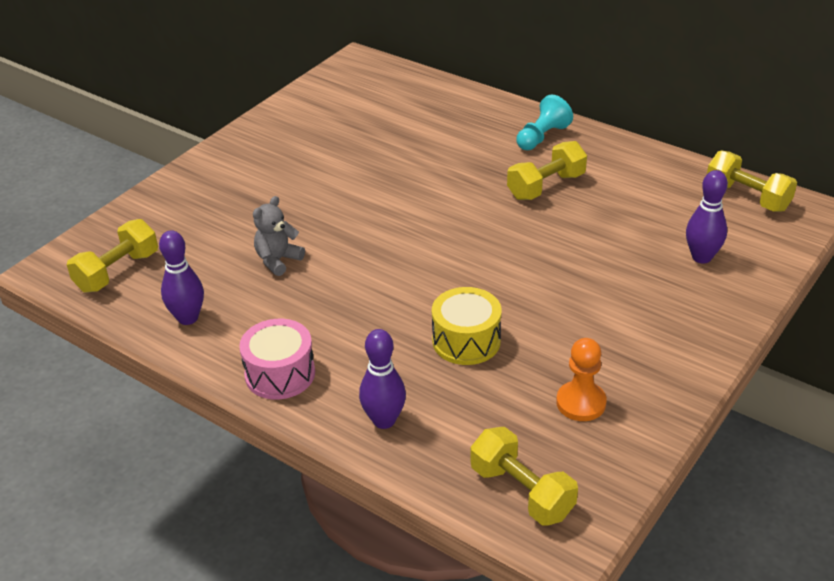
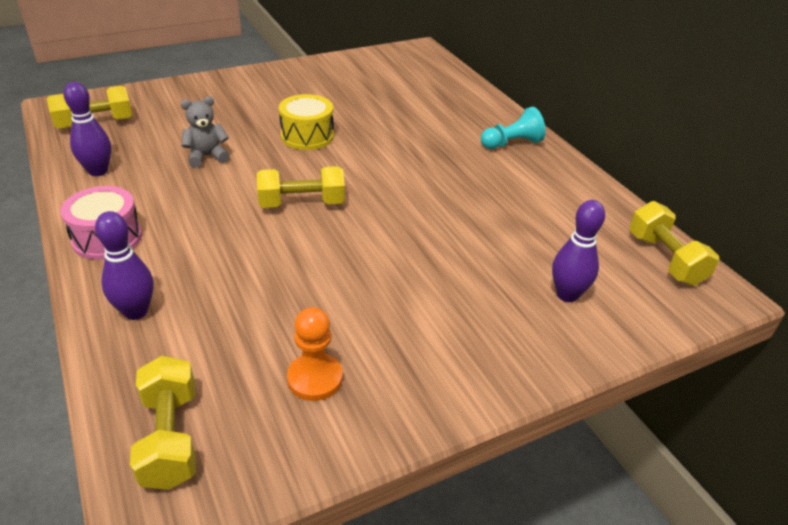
camera: 25 degrees right, 0 degrees up
(466, 341) = (276, 276): yellow drum -> yellow drum (307, 136)
(546, 186) = (476, 181): yellow dumbbell -> yellow dumbbell (302, 203)

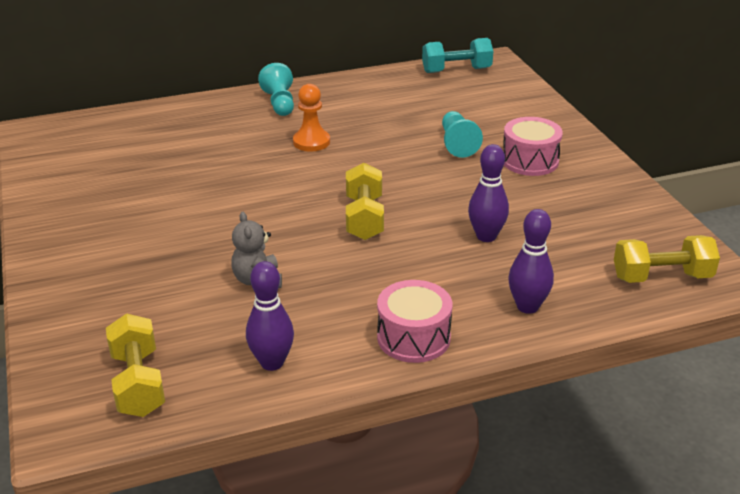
camera: 80 degrees left, 5 degrees down
(307, 136) = (230, 213): yellow drum -> none
(315, 378) = (594, 215): orange pawn -> orange pawn (311, 142)
(441, 322) = (530, 161): none -> pink drum
(466, 261) = (457, 144): none -> turquoise pawn
(567, 295) = (496, 110): purple bowling pin -> purple bowling pin (486, 236)
(665, 259) = (456, 70): yellow dumbbell -> turquoise dumbbell

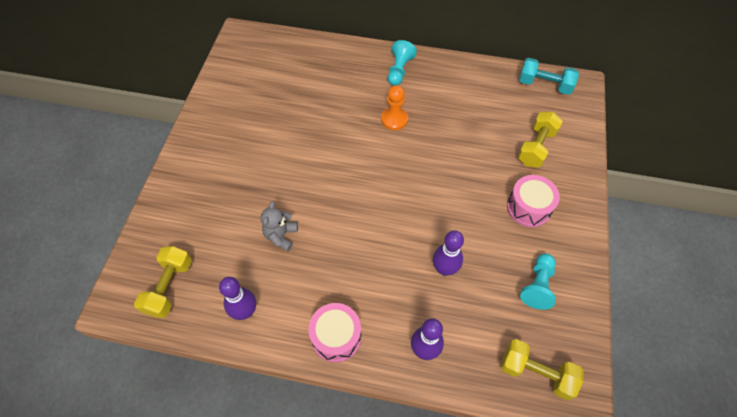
camera: 30 degrees right, 25 degrees up
(364, 218) = (379, 211): yellow dumbbell -> yellow dumbbell (536, 147)
(457, 144) = (490, 166): turquoise pawn -> turquoise pawn (537, 286)

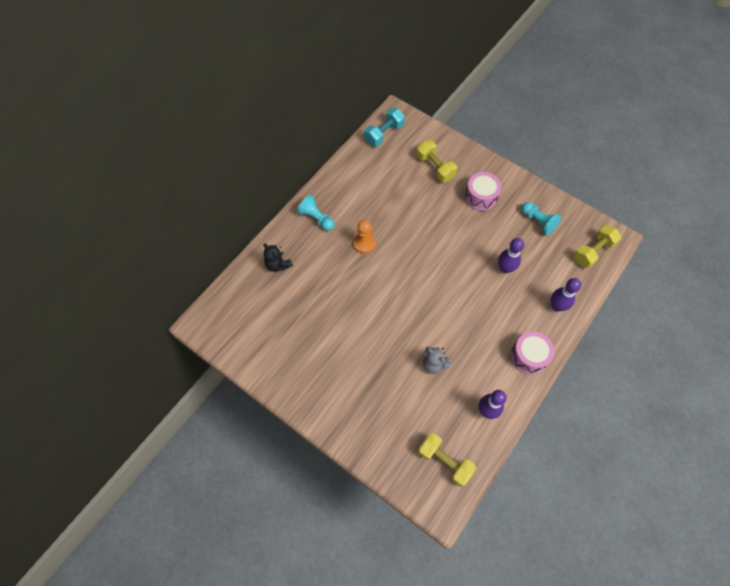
camera: 65 degrees left, 5 degrees up
(329, 62) = (278, 265): none -> black teddy bear

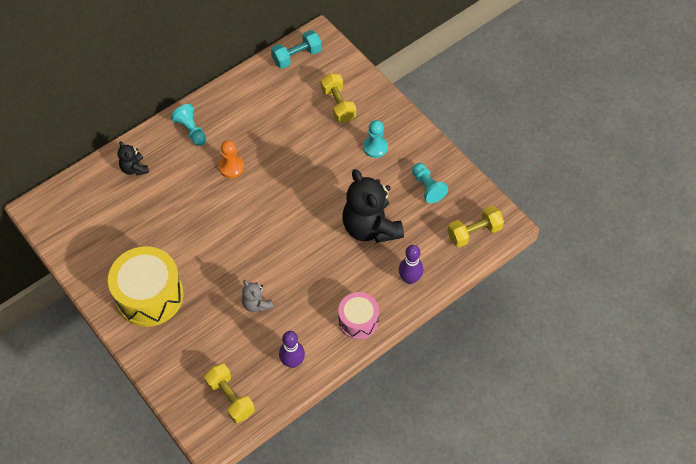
camera: 15 degrees right, 5 degrees down
(334, 381) = (149, 295): none -> yellow drum
(480, 197) = (375, 147): pink drum -> turquoise pawn
(505, 268) = (370, 227): purple bowling pin -> black teddy bear

